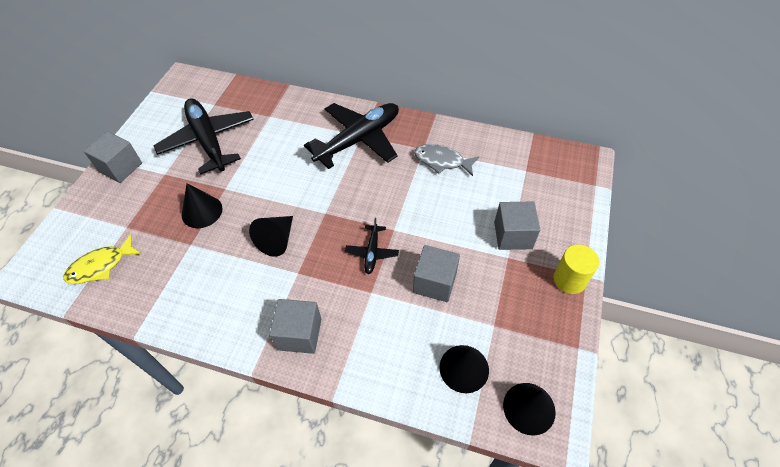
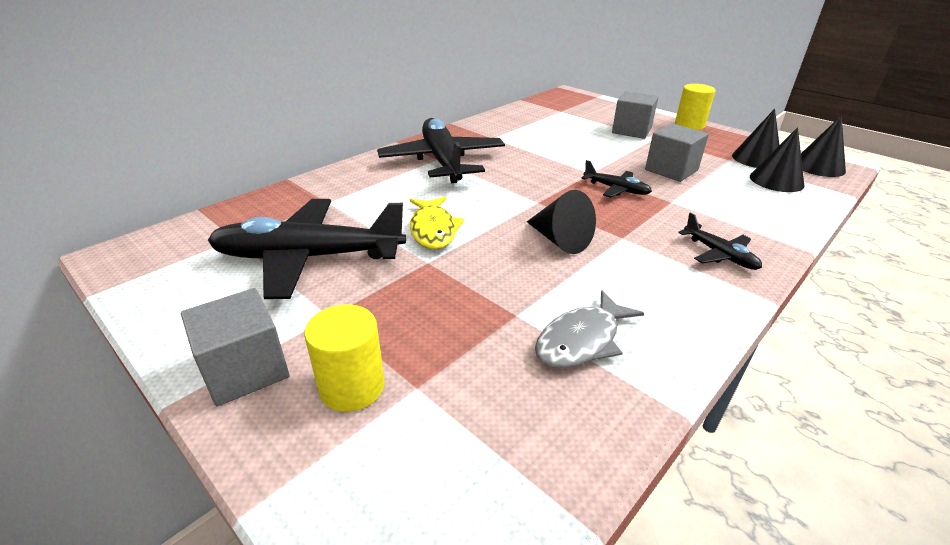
camera: 65 degrees left, 20 degrees down
(101, 266) = (494, 442): yellow fish -> yellow fish (433, 229)
(120, 205) = (352, 387): none -> yellow cylinder
(202, 211) = (456, 291): black cone -> black cone (756, 159)
(299, 334) = (719, 254): grey cube -> black plane
(442, 161) = (518, 134): grey fish -> grey fish (582, 340)

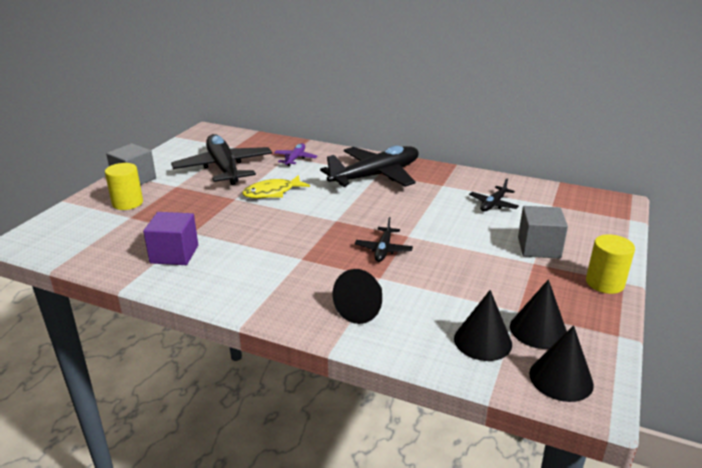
camera: 70 degrees right, 5 degrees down
(341, 197) = (295, 159): none -> purple plane
(559, 240) = (283, 235): black cone -> black cone (362, 309)
(582, 340) = (174, 254): grey fish -> purple cube
(671, 170) = (451, 275): grey cube -> none
(719, 254) = (297, 302): black plane -> black plane (493, 204)

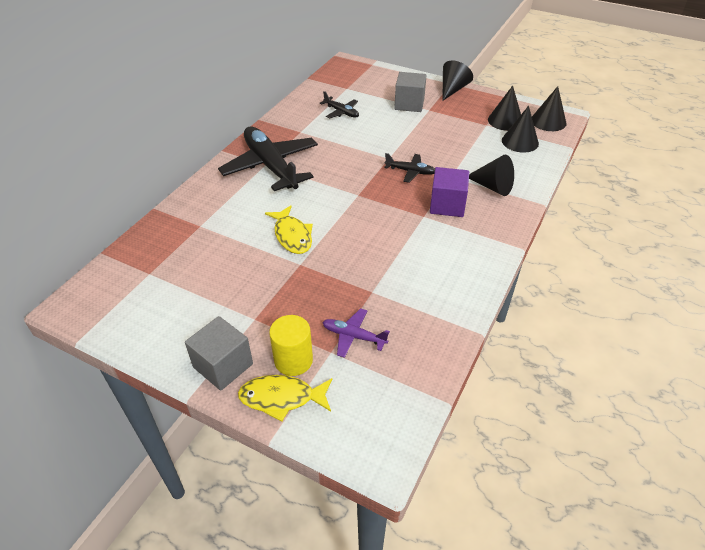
camera: 85 degrees left, 15 degrees up
(94, 201) = (282, 398): none -> yellow fish
(174, 254) = (416, 300): purple cube -> purple cube (447, 205)
(224, 168) = (215, 278): black plane -> none
(295, 159) = (208, 219): purple plane -> purple plane (354, 336)
(604, 283) = (453, 89): yellow cylinder -> black cone

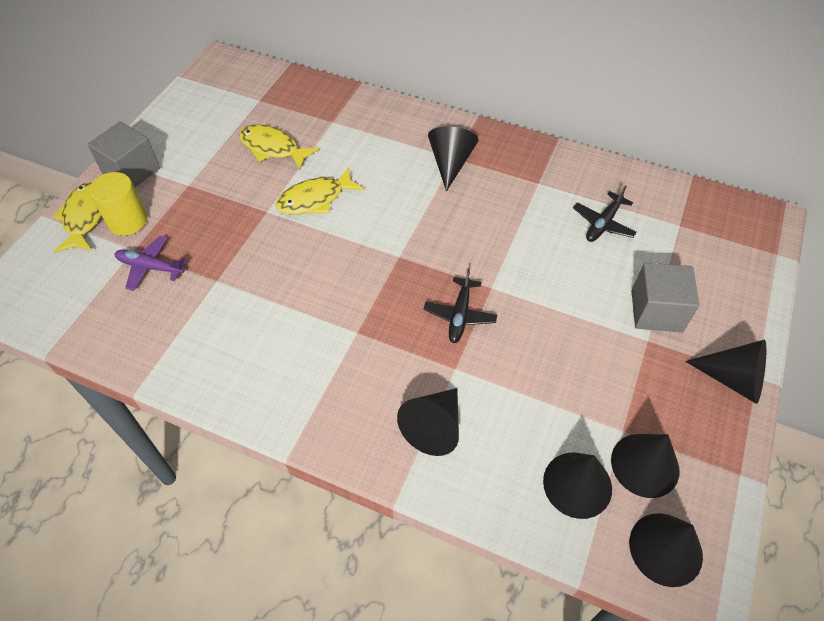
camera: 85 degrees right, 10 degrees up
(222, 262) = (273, 148): none -> yellow fish
(271, 166) = (450, 163): black plane -> black cone
(354, 336) = (150, 267): purple plane -> purple plane turned 90 degrees counterclockwise
(447, 205) = (383, 361): purple cube -> none

